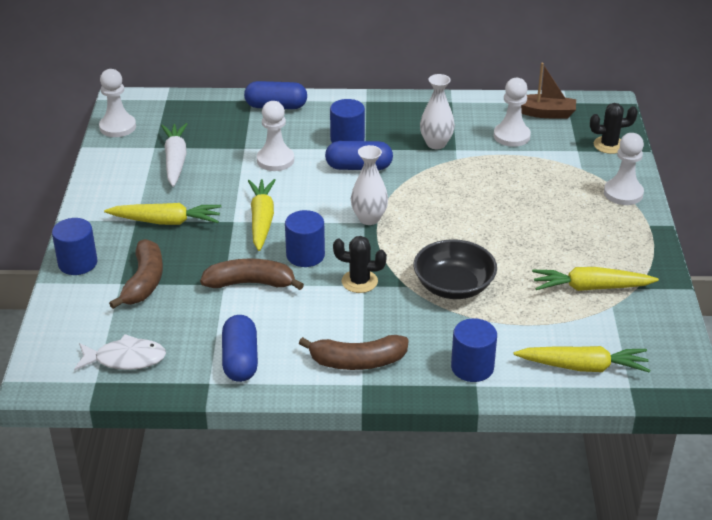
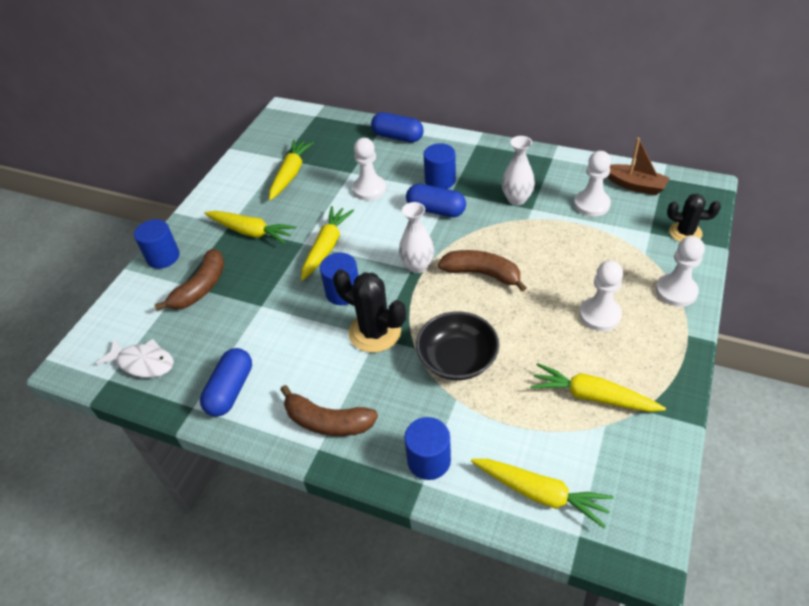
camera: 25 degrees right, 10 degrees up
(117, 127) = (265, 135): white pawn -> white pawn (600, 315)
(175, 160) = (291, 174): white carrot -> yellow carrot
(250, 283) = (282, 310): brown banana -> brown banana (482, 274)
(359, 281) = (375, 332): black cactus -> black cactus, size x1.53

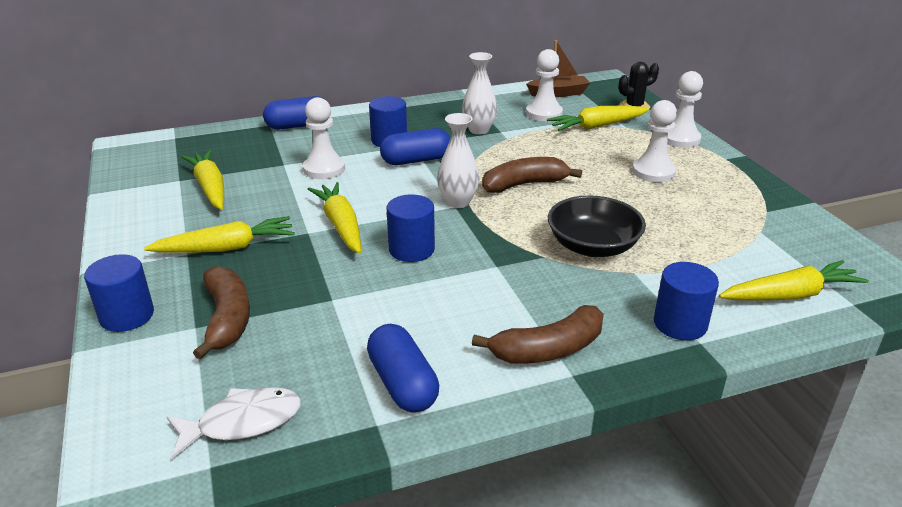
camera: 45 degrees left, 15 degrees down
(375, 332) = (489, 263): black cactus -> none
(592, 396) = (725, 219): yellow carrot -> yellow carrot (596, 126)

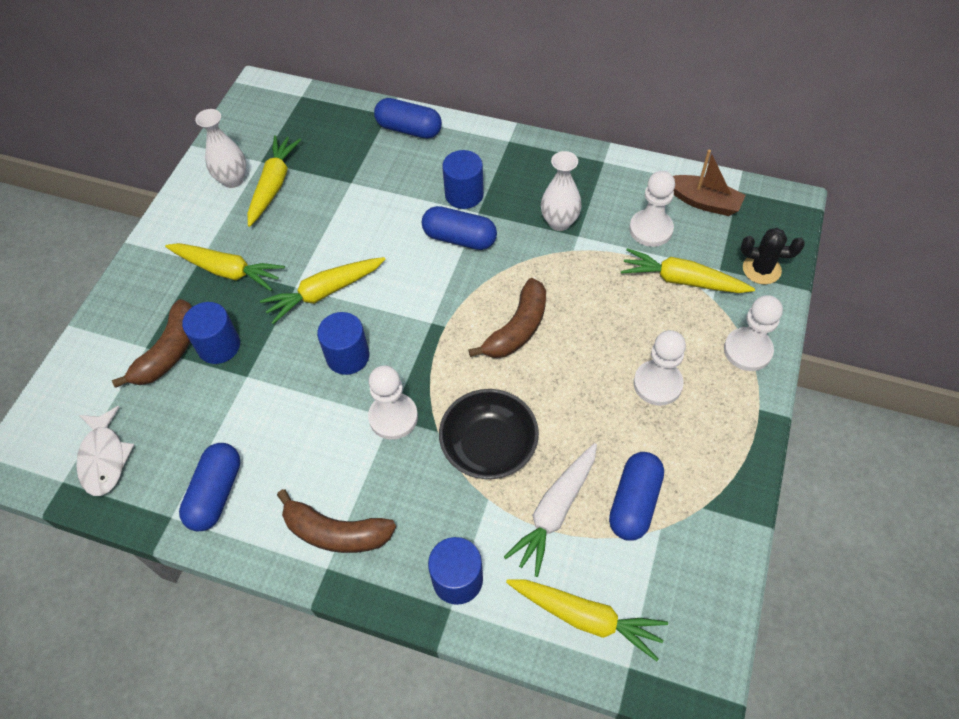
camera: 40 degrees right, 25 degrees up
(127, 316) = (117, 308): blue cylinder -> blue cylinder (219, 346)
(243, 422) = (104, 458): white fish -> white fish turned 60 degrees clockwise
(324, 169) = (375, 208): white pawn -> white pawn (393, 417)
(341, 225) = (324, 292): yellow carrot -> yellow carrot turned 135 degrees counterclockwise
(458, 202) = (438, 318): white vase -> white vase (233, 180)
(524, 184) = (517, 328): brown banana -> brown banana turned 105 degrees clockwise
(687, 255) = (555, 511): none -> white carrot
(726, 227) = (634, 502): none -> blue capsule

